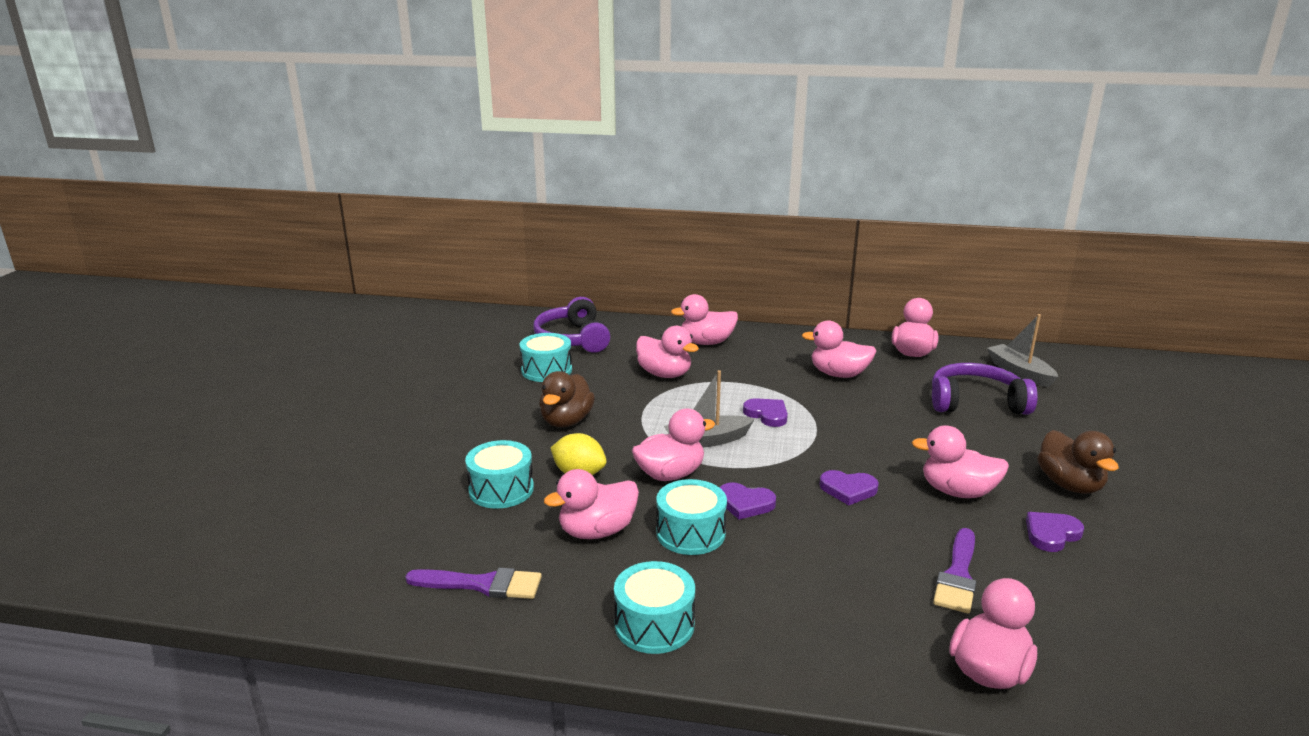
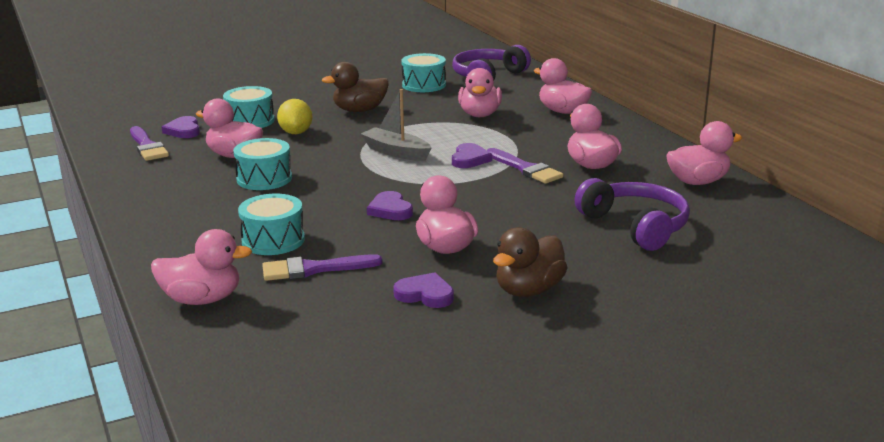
camera: 55 degrees right, 0 degrees up
(654, 625) = (153, 195): turquoise drum -> turquoise drum (273, 240)
(670, 474) = (331, 154): pink duck -> none
(745, 503) = (323, 184): purple heart -> purple heart (183, 130)
(817, 400) = (525, 169): none -> purple brush
(1019, 372) = (748, 233): grey boat -> none

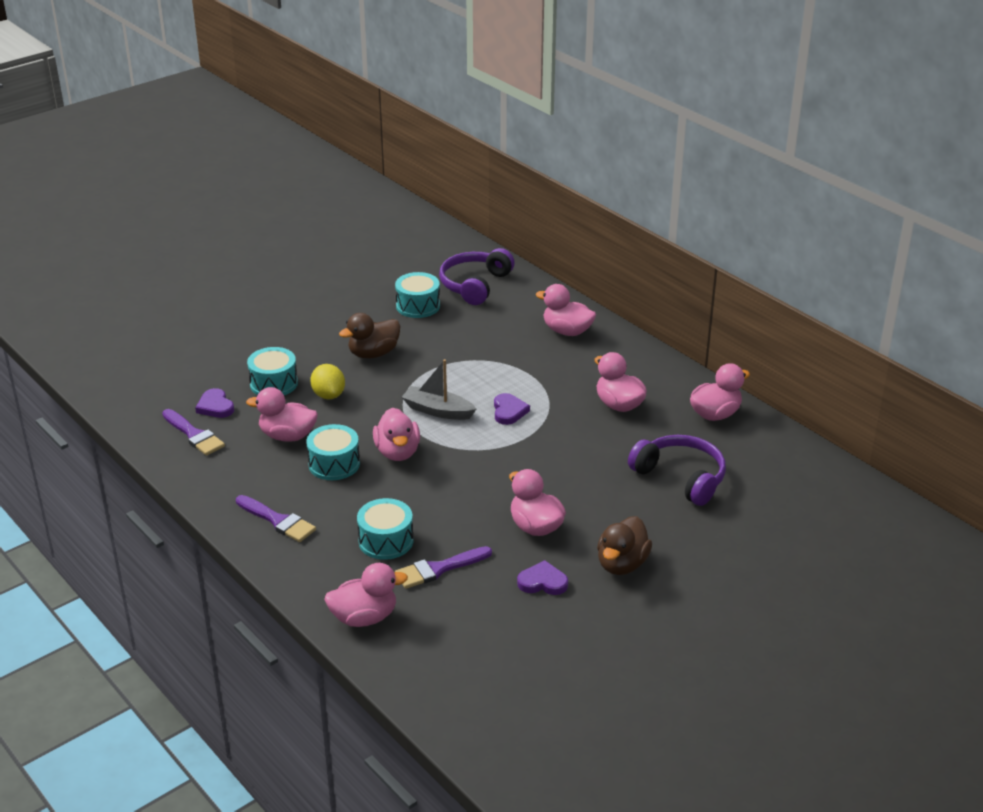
camera: 15 degrees left, 10 degrees up
(390, 210) = (468, 488): purple heart -> none
(480, 115) = (492, 346): pink duck -> pink duck (397, 452)
(525, 169) = (563, 417): purple brush -> purple brush (278, 521)

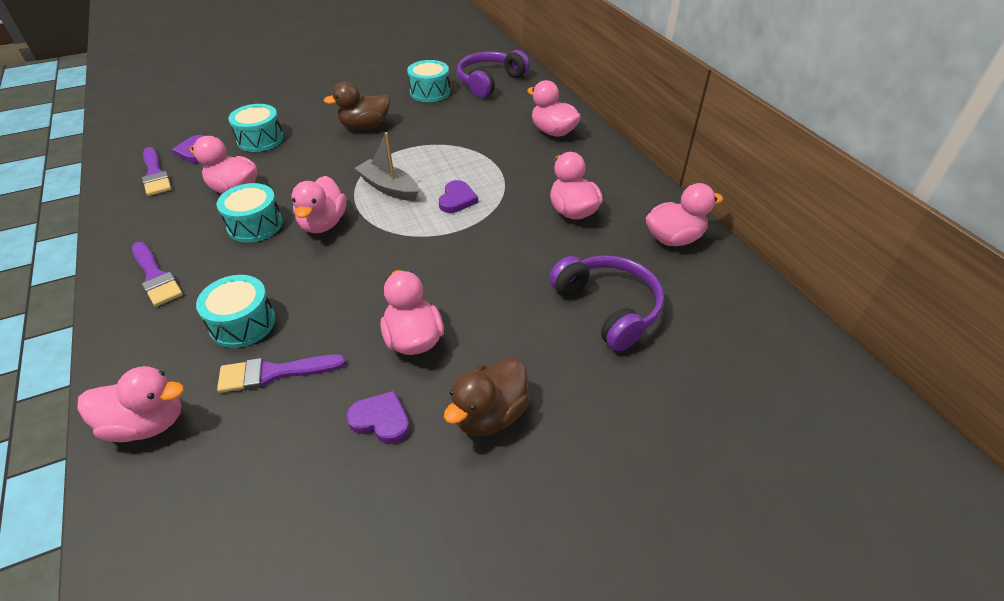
camera: 15 degrees right, 10 degrees up
(328, 395) = (299, 157): yellow lemon -> none

